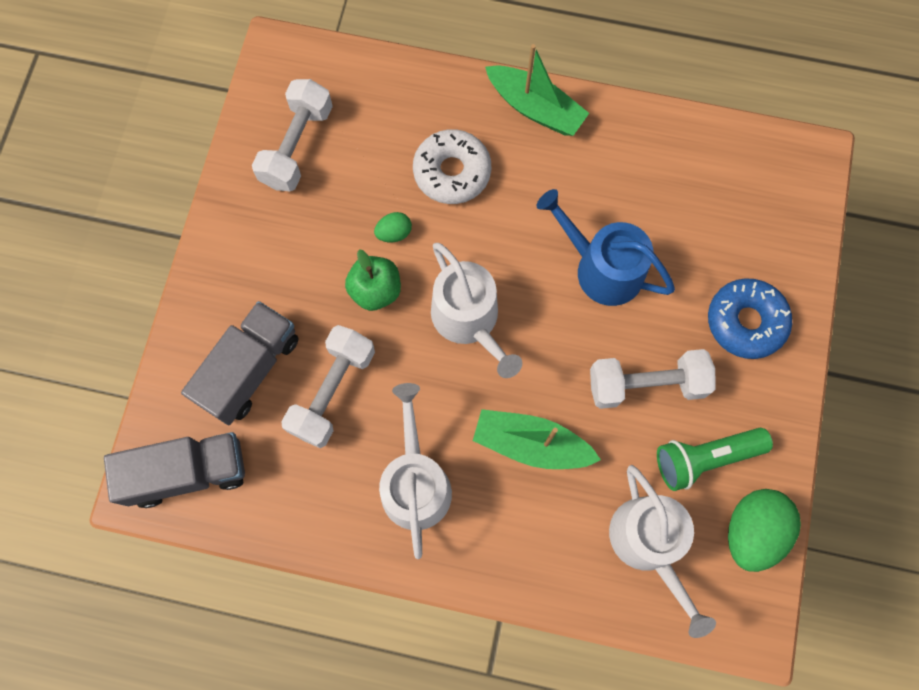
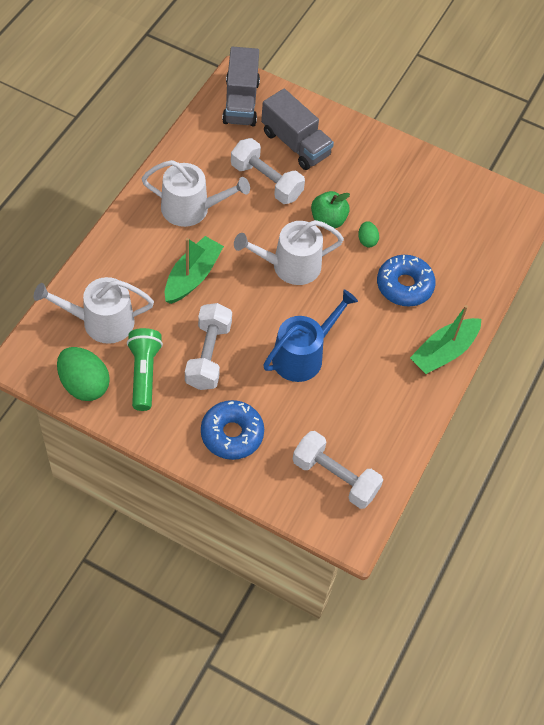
camera: 100 degrees right, 15 degrees down
(297, 146) = (448, 202): white dumbbell -> white dumbbell (335, 477)
(452, 172) = (404, 286): white donut -> blue donut

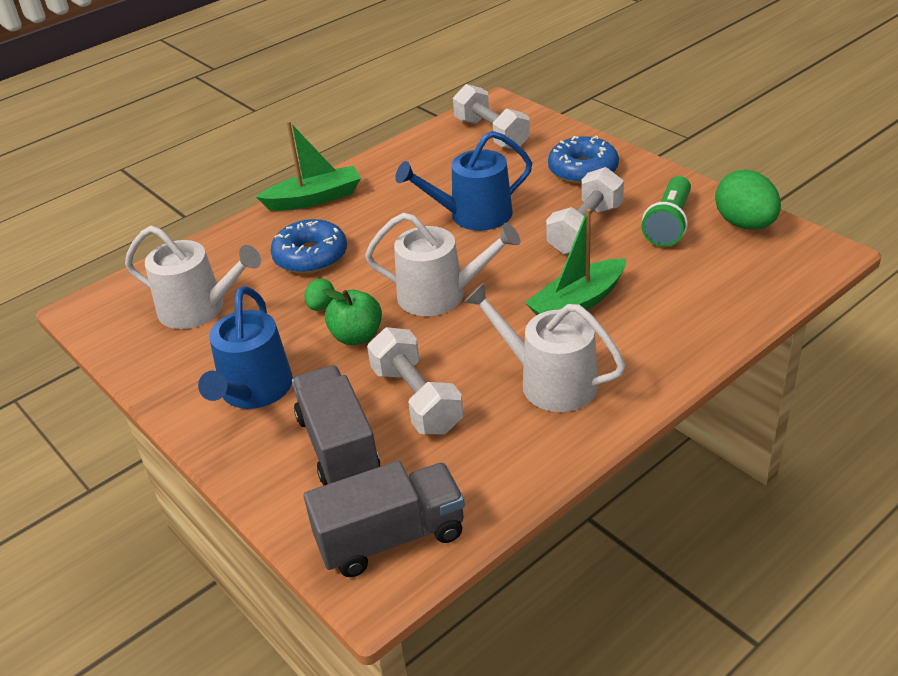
camera: 150 degrees left, 20 degrees down
(101, 322) = (715, 275): white watering can -> white watering can (199, 309)
(241, 102) = (391, 538): grey truck -> grey truck turned 45 degrees clockwise
(367, 168) = (253, 391): none -> blue watering can

